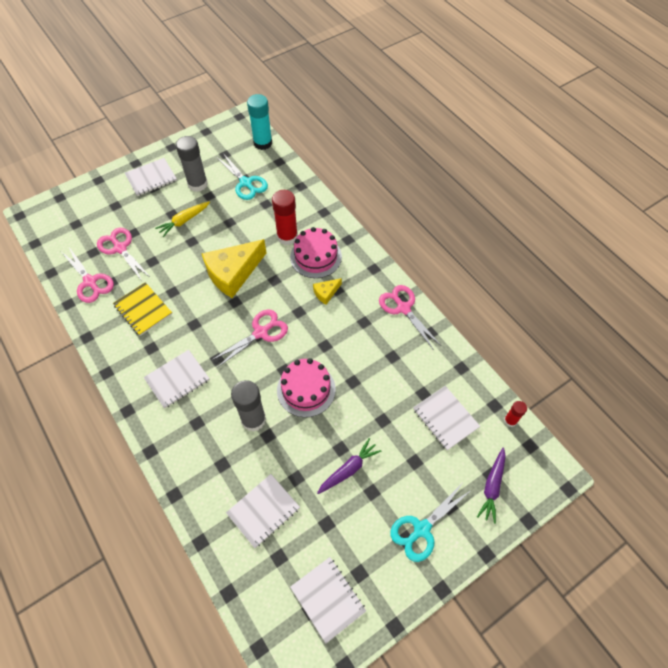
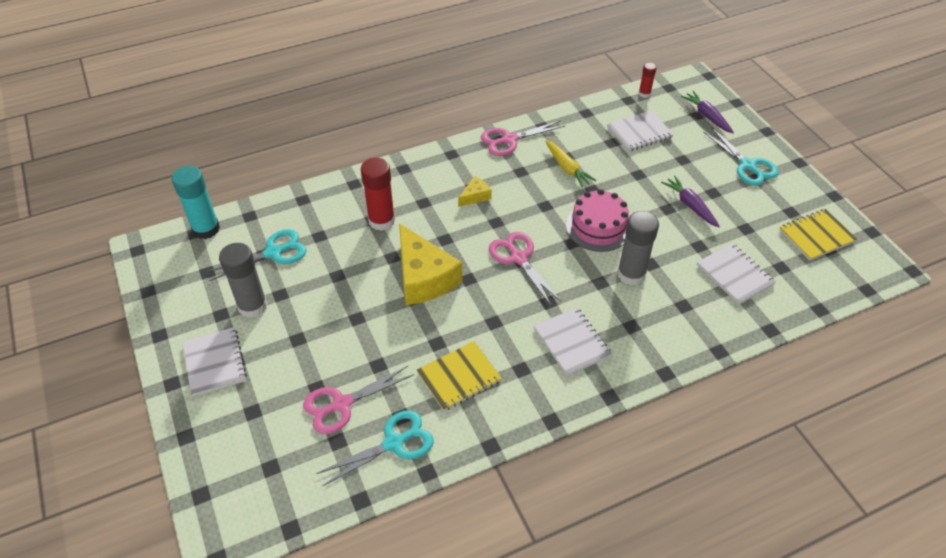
camera: 80 degrees left, 10 degrees down
(90, 282) = (394, 443): pink scissors -> turquoise scissors
(184, 221) = (317, 325): yellow carrot -> yellow carrot (567, 168)
(316, 257) = (421, 198): pink cake -> none
(326, 293) = (475, 196): yellow cheese -> yellow cheese turned 105 degrees counterclockwise
(327, 599) = (816, 236): white notebook -> yellow notebook
(492, 486) = (707, 116): purple carrot -> purple carrot turned 150 degrees counterclockwise

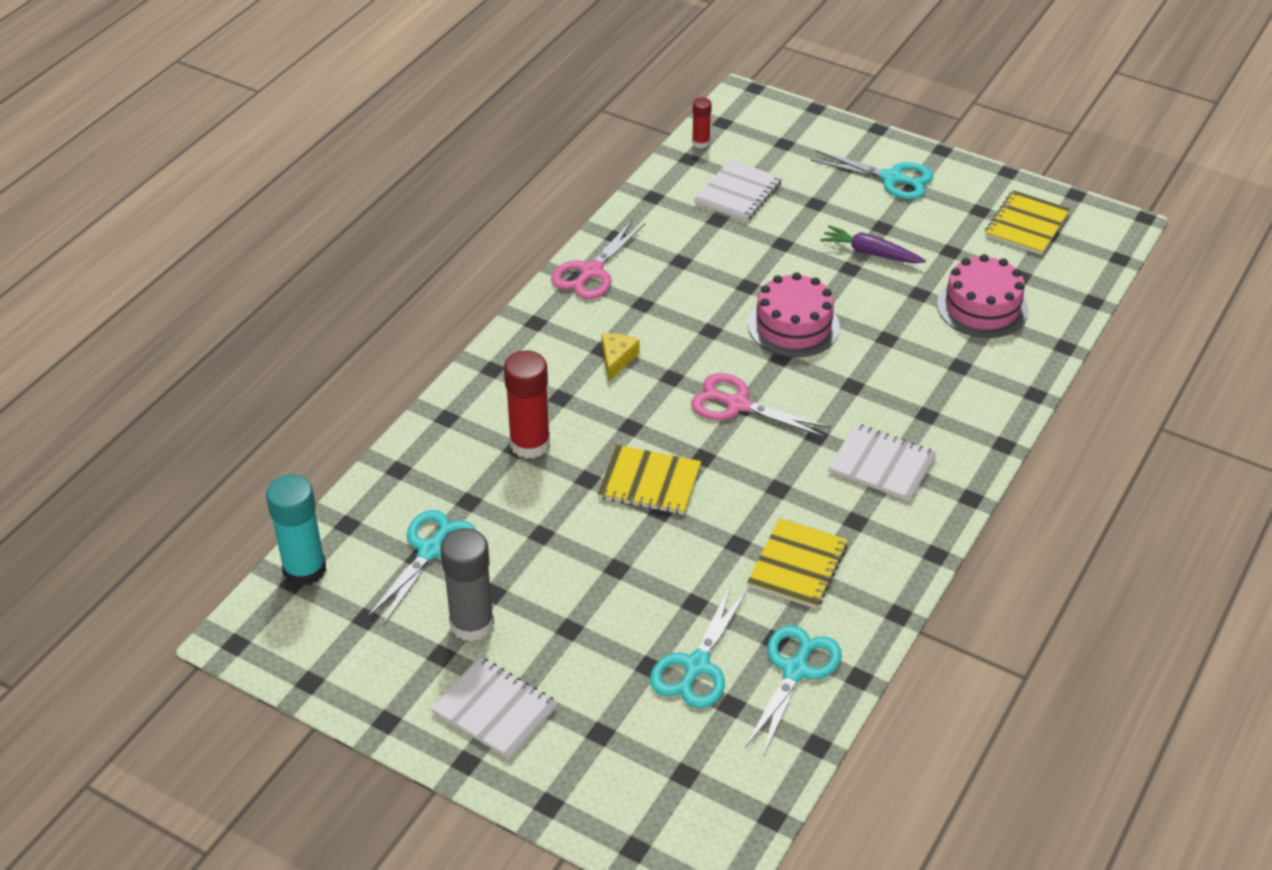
camera: 35 degrees left, 5 degrees down
(341, 404) = (696, 666): pink scissors -> turquoise scissors
(423, 277) = (649, 482): yellow cheese -> yellow notebook
(567, 168) = (694, 274): yellow carrot -> none
(631, 274) = (876, 360): grey glue stick -> none
(707, 116) = (797, 139): purple carrot -> none
(734, 275) = (982, 307): white notebook -> pink cake

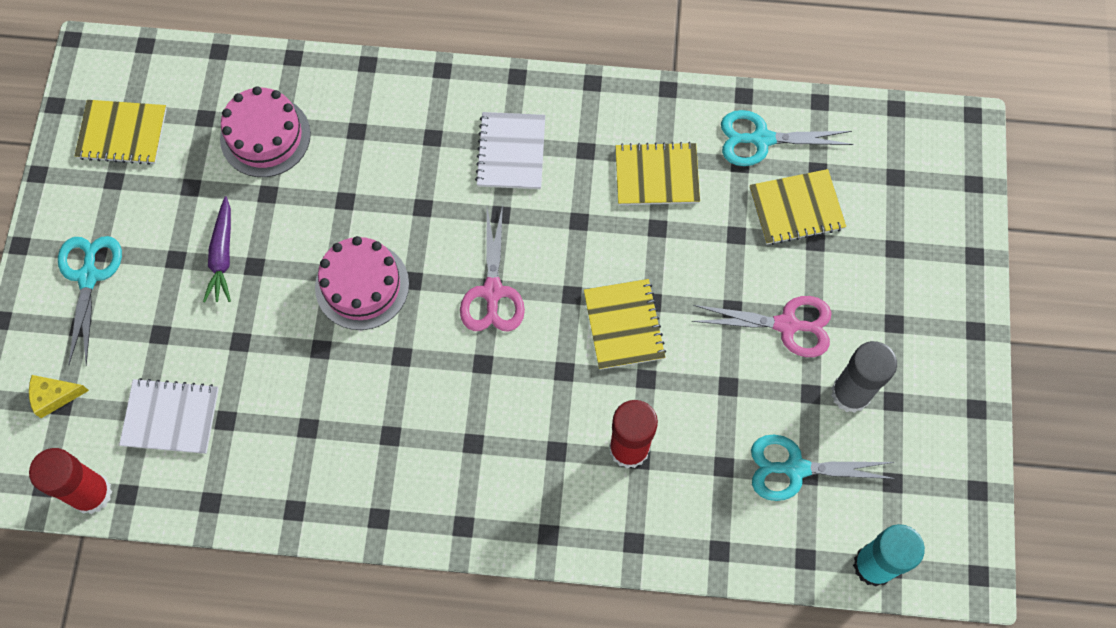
camera: 115 degrees left, 25 degrees up
(494, 710) = (919, 333): white notebook -> none
(591, 272) = (362, 508): pink scissors -> pink scissors (787, 325)
(617, 359) = (481, 423): yellow cheese -> yellow cheese (54, 396)
(696, 666) = (796, 208): turquoise scissors -> yellow notebook
(700, 142) = (91, 493): red glue stick -> red glue stick, size x1.89

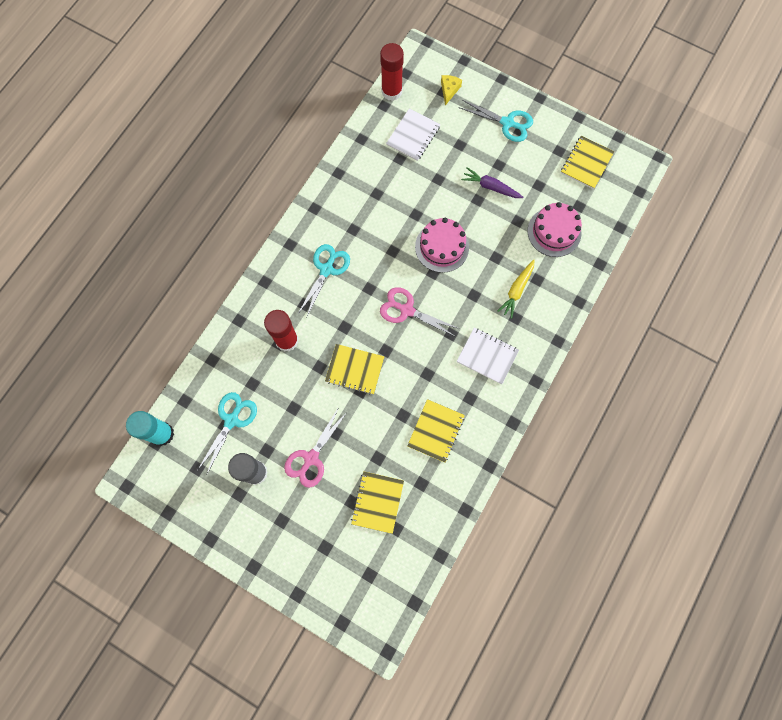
camera: 115 degrees right, 5 degrees up
(387, 152) = (517, 290): none -> yellow carrot
(761, 139) = (431, 505): turquoise scissors -> turquoise scissors (326, 269)

